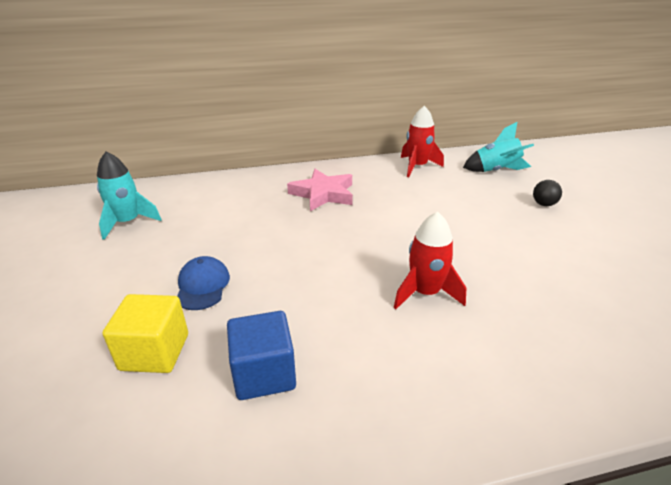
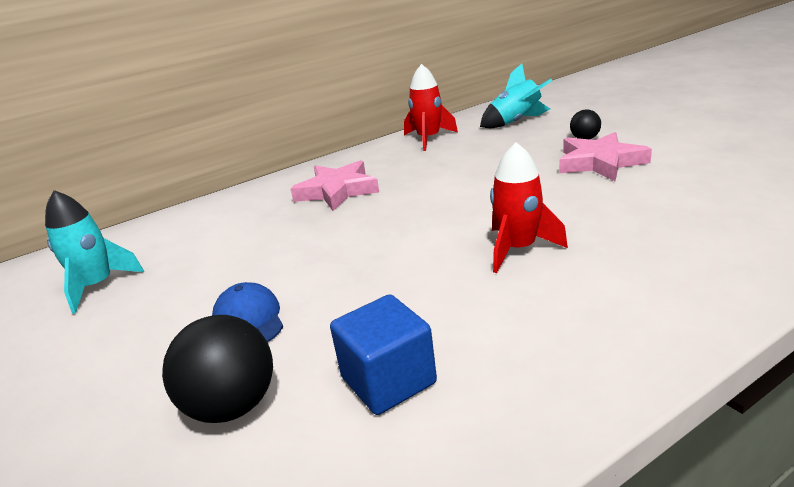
camera: 15 degrees left, 5 degrees down
(155, 352) = (232, 406): yellow cube -> black ball
(542, 232) = (600, 162): none -> pink star

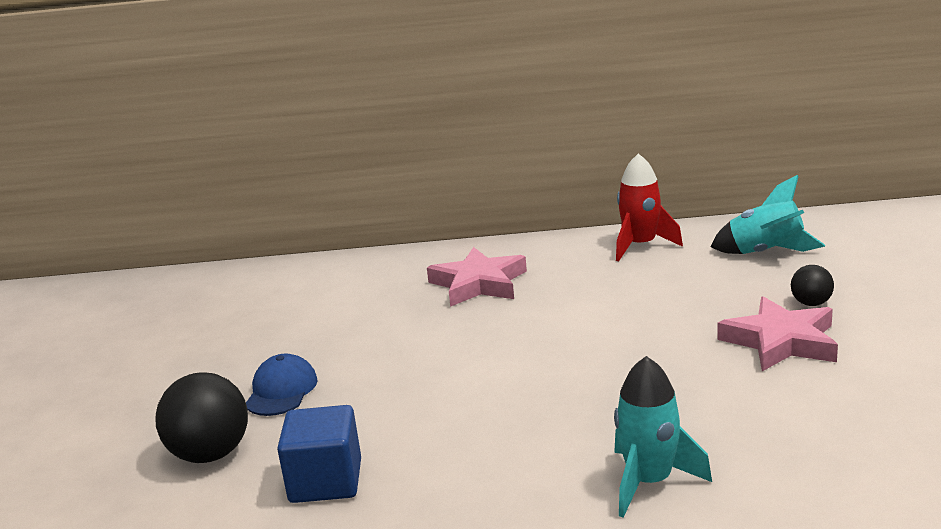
camera: 30 degrees right, 5 degrees down
(98, 286) = (207, 315): turquoise rocket -> turquoise rocket (649, 482)
(518, 249) = (561, 410): red rocket -> none

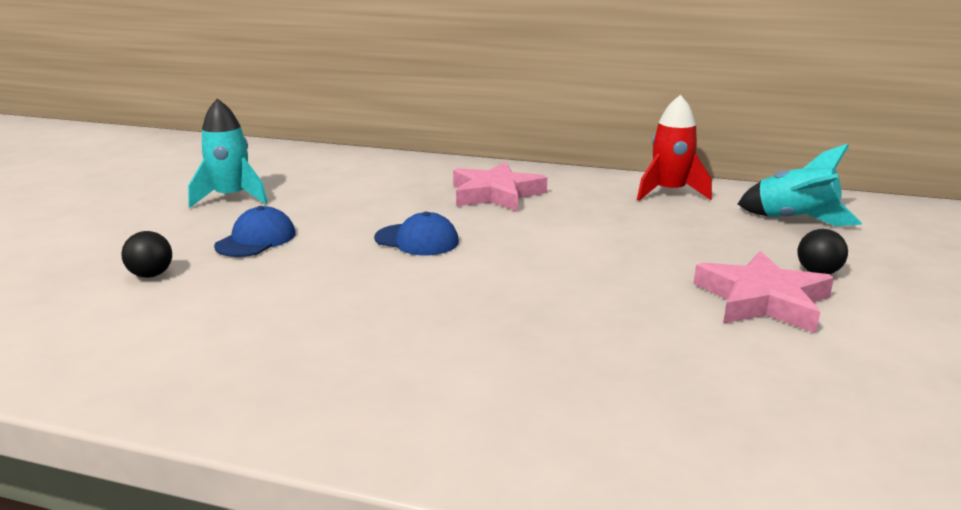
camera: 15 degrees right, 0 degrees up
(210, 454) = (151, 275): black ball -> black ball, size x0.54
(326, 481) = (219, 320): blue cube -> none
(442, 353) = (417, 240): none -> blue cap
(649, 482) = (524, 401): turquoise rocket -> turquoise rocket (231, 198)

